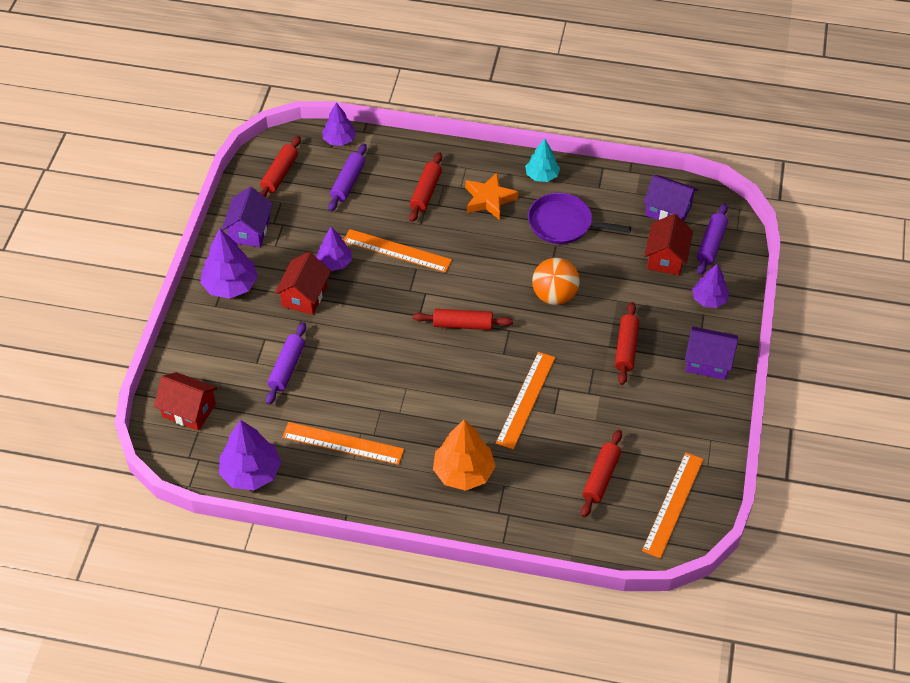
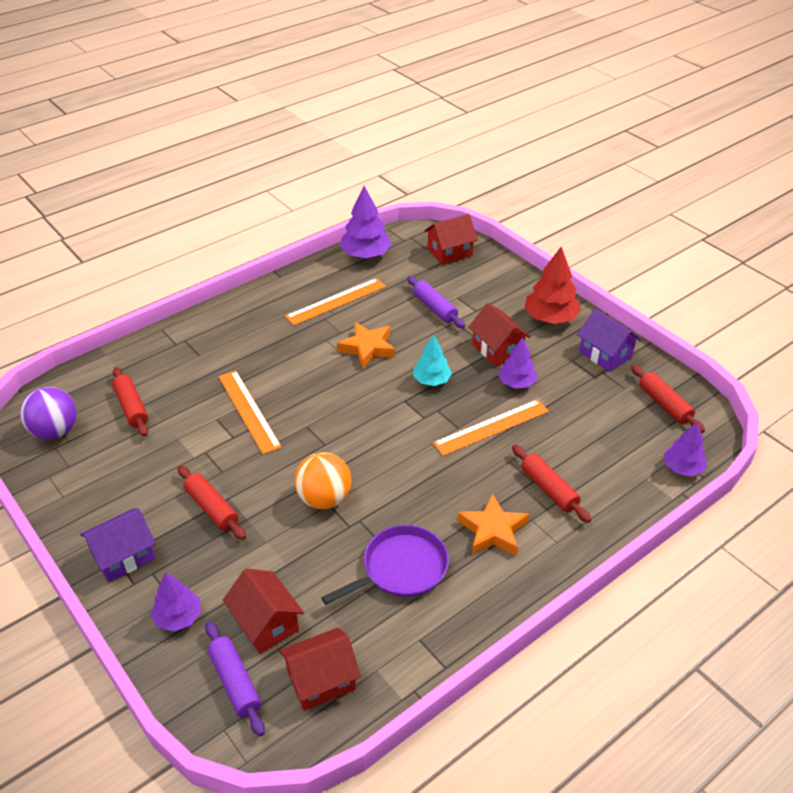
camera: 130 degrees right, 10 degrees down
(230, 285) = (550, 318): purple tree -> red tree
(348, 182) = (613, 442): purple rolling pin -> none
(383, 377) = (368, 348): none -> orange star
(462, 325) = (364, 419): red rolling pin -> none
(463, 472) = (236, 342): orange tree -> none
(542, 175) = (485, 598): turquoise tree -> turquoise tree (431, 380)
(668, 210) = (321, 680): purple house -> red house
(673, 504) = (55, 431): orange ruler -> purple ball

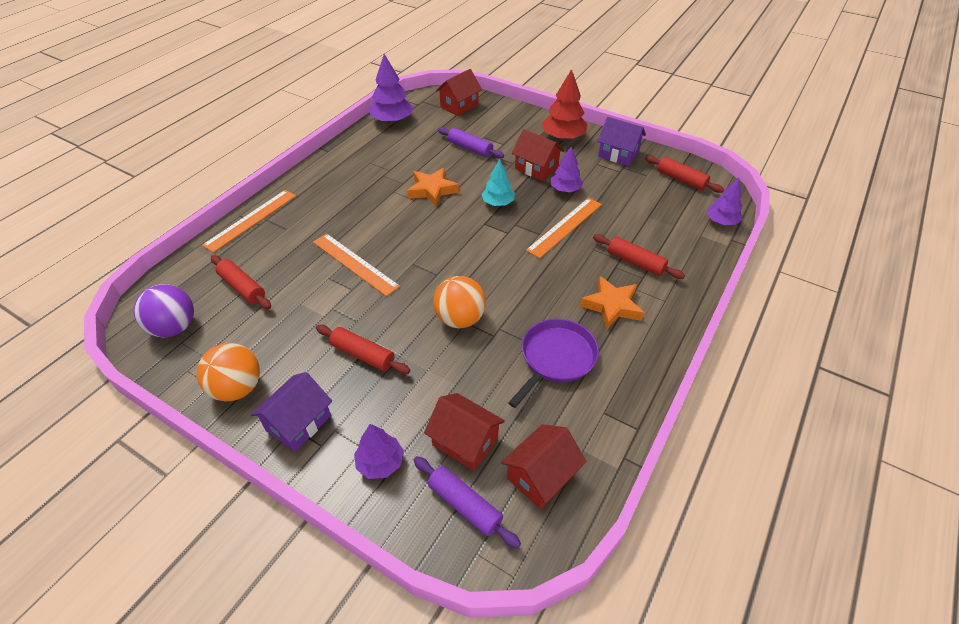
camera: 20 degrees left, 5 degrees up
(85, 507) = (237, 388): none -> orange ball
(336, 301) = (386, 160): orange ruler -> orange ruler (251, 220)

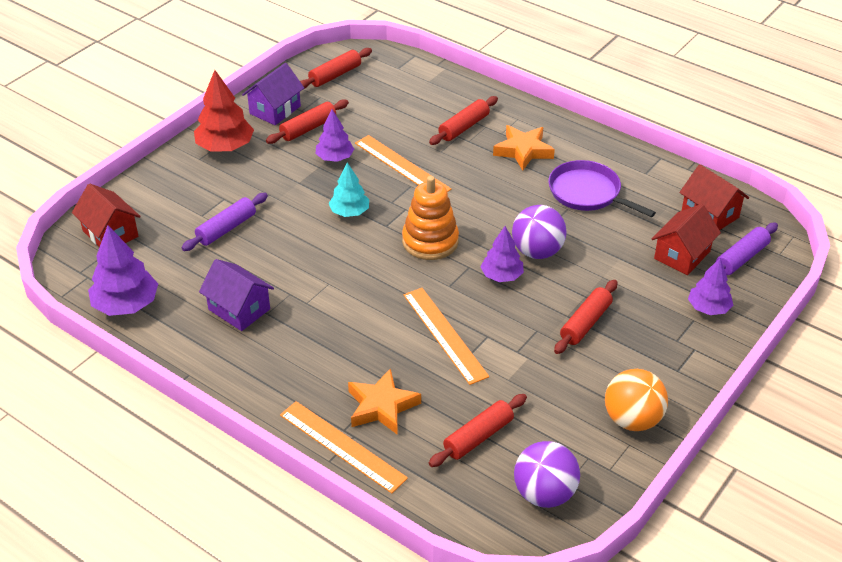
camera: 85 degrees left, 5 degrees down
(298, 423) = (672, 367): purple house -> purple house (239, 309)
(355, 263) = (445, 335): orange ruler -> orange ruler turned 75 degrees counterclockwise
(432, 190) = (312, 266): orange star -> orange star (381, 406)
(460, 319) = (537, 252): orange ball -> purple ball
(467, 249) = (430, 241): none -> orange stacking toy
(536, 168) = (287, 175): red house -> none
(600, 173) = (308, 128): none -> red rolling pin
(721, 221) = (409, 64): purple tree -> purple tree (501, 276)

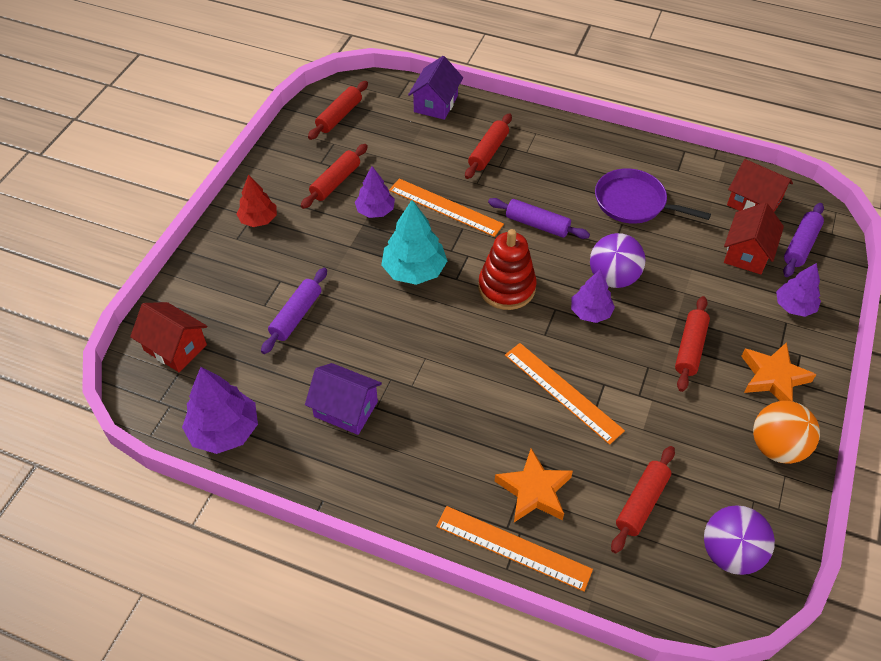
camera: 15 degrees left, 10 degrees up
(225, 147) = (258, 219): red tree -> red tree, size x0.65
(275, 110) = (293, 167): purple house -> purple house (436, 104)
(349, 212) = (414, 270): turquoise tree -> turquoise tree, size x1.55
(430, 241) = (506, 288): orange stacking toy -> red stacking toy
(483, 195) = (537, 225): none -> purple rolling pin
(523, 151) = (555, 167): orange star -> orange star (773, 377)

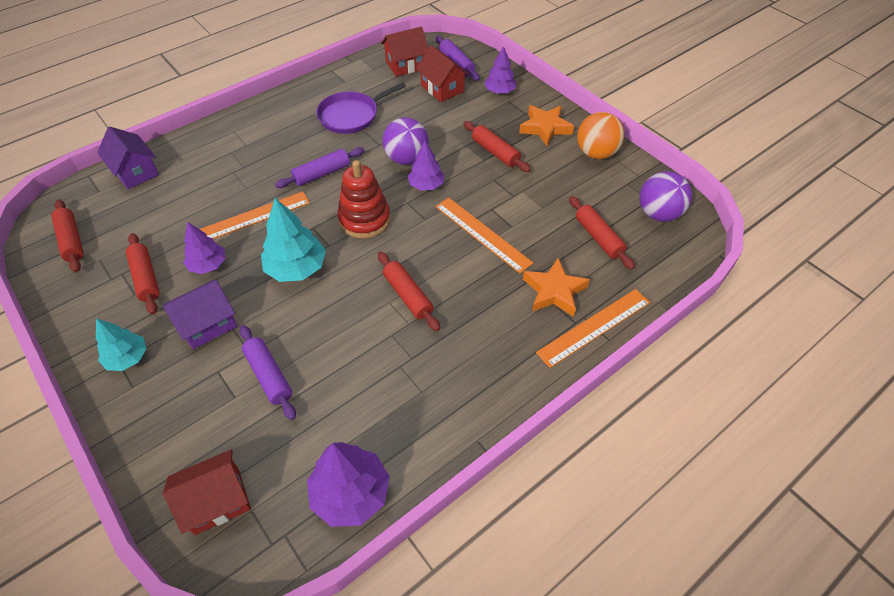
camera: 60 degrees left, 0 degrees up
(258, 219) = (127, 358): red tree -> turquoise tree
(346, 409) = (398, 381): purple house -> purple house (207, 324)
(488, 152) = (223, 166): red rolling pin -> red rolling pin (408, 295)
(563, 392) = (482, 234): orange ruler -> orange ruler turned 60 degrees clockwise

